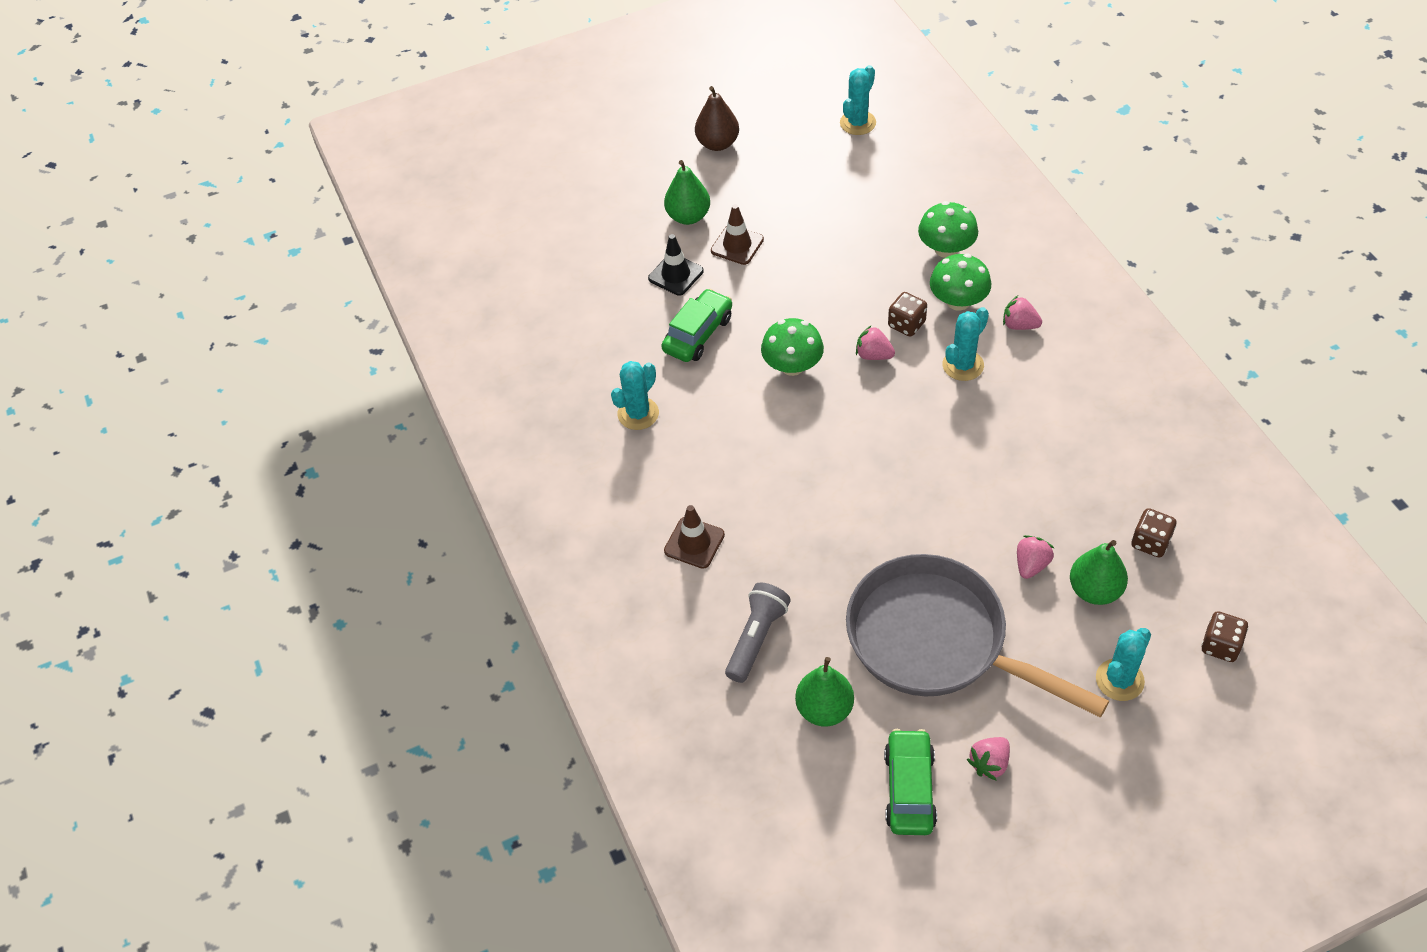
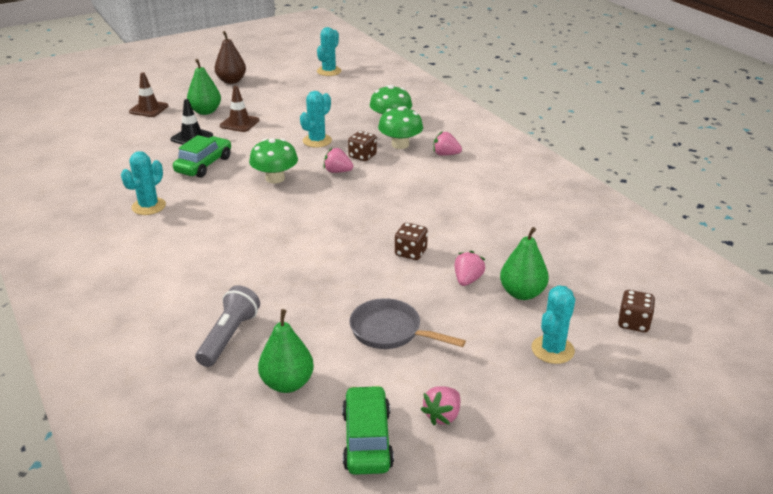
camera: 10 degrees left, 20 degrees down
(694, 543) = (182, 278): brown traffic cone -> brown traffic cone (148, 109)
(937, 641) = (390, 331): grey pan -> grey pan, size x0.50
(963, 365) = (405, 174): turquoise cactus -> turquoise cactus (317, 141)
(1150, 542) = (562, 263): brown dice -> brown dice (410, 253)

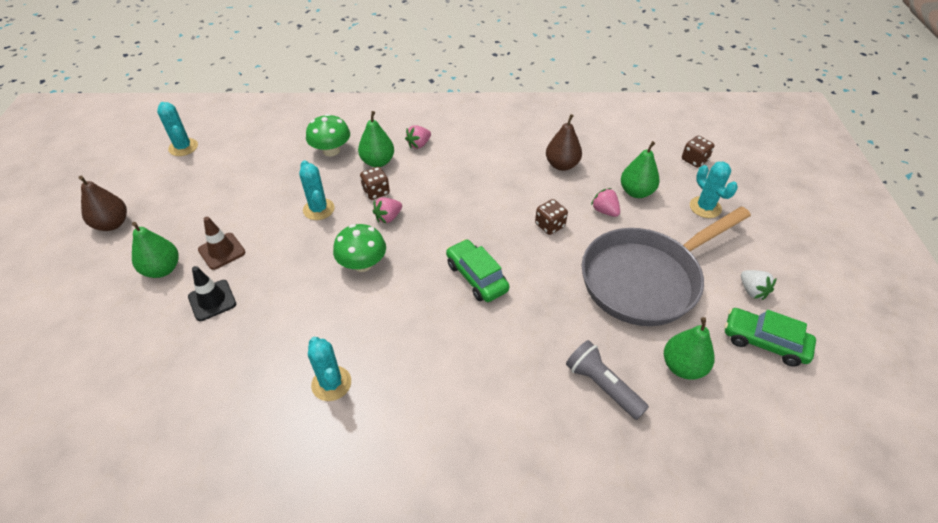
camera: 60 degrees left, 15 degrees up
(148, 109) = (95, 318): brown traffic cone -> none
(204, 165) = (284, 309): green car -> green car (476, 277)
(390, 331) = (646, 279): grey pan -> grey pan, size x1.98
(400, 144) = (378, 162): green mushroom -> green pear
(442, 415) = (752, 291): pink strawberry -> white strawberry
(509, 235) = (562, 165): none -> brown pear

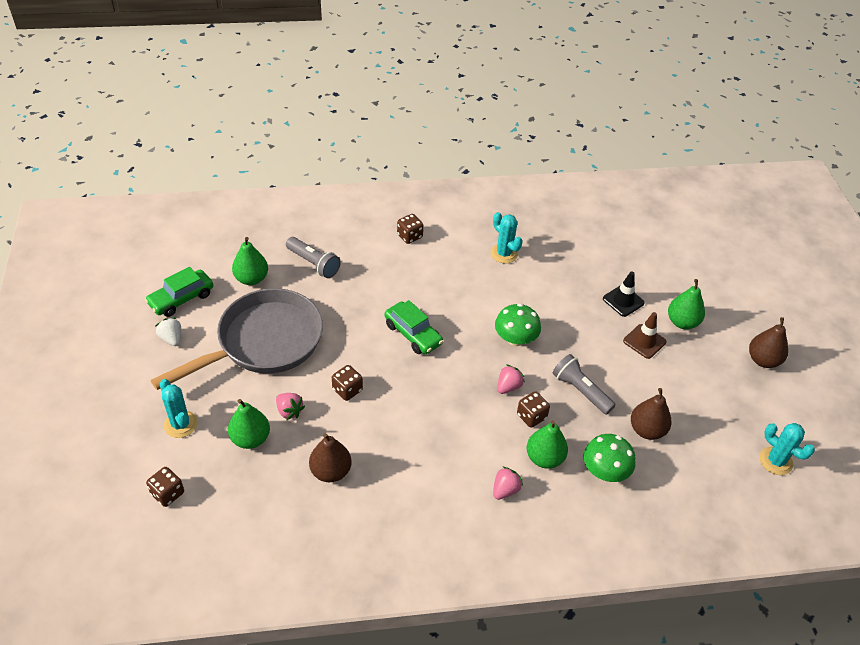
camera: 170 degrees right, 0 degrees up
(276, 175) = (647, 430): none -> brown pear
(318, 209) = (580, 391): turquoise cactus -> grey flashlight
(461, 427) = (409, 236): none -> brown dice
(764, 342) = (181, 299): green car -> green car turned 120 degrees clockwise

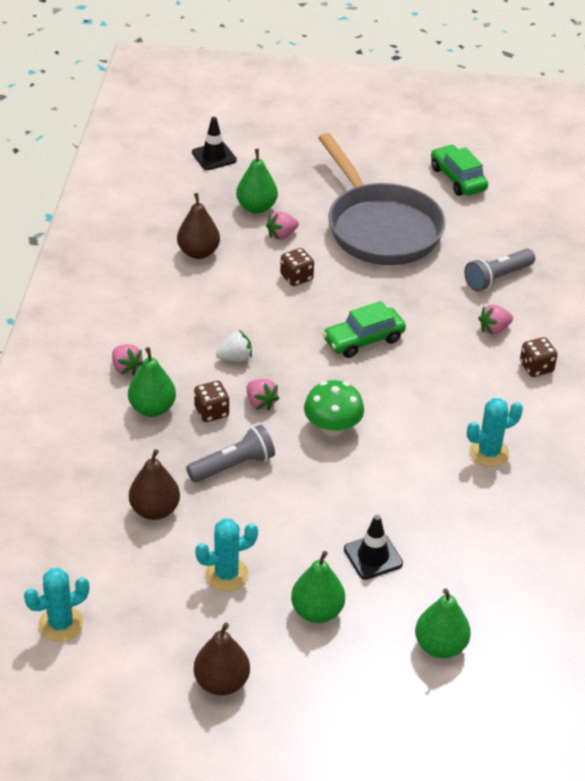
camera: 105 degrees right, 5 degrees down
(168, 493) = (214, 156): brown dice -> black traffic cone
(172, 338) = (401, 169): white strawberry -> white strawberry (235, 358)
(180, 424) = (289, 168): turquoise cactus -> turquoise cactus (226, 574)
(251, 279) = (480, 229): green pear -> green pear (440, 646)
(375, 261) = (494, 329): none -> pink strawberry
(605, 471) = (115, 454): green mushroom -> none
(644, 341) = (293, 555): brown traffic cone -> none

